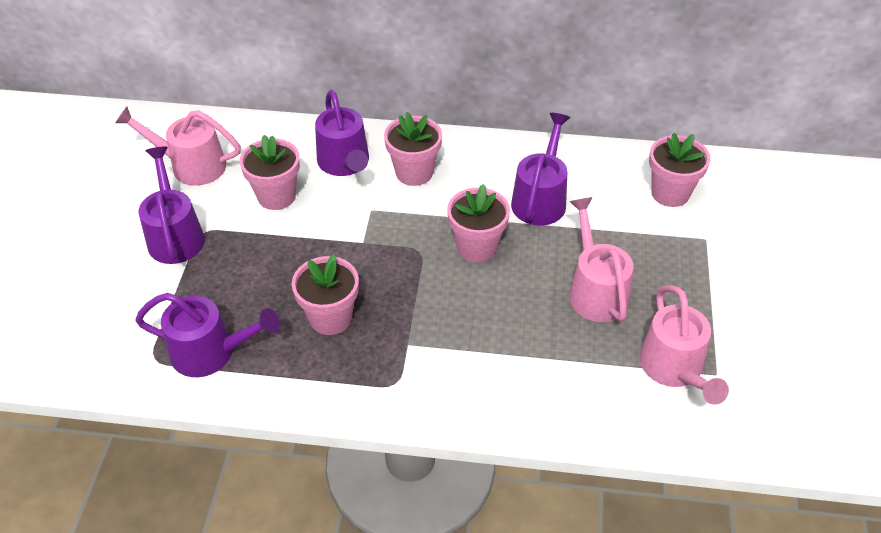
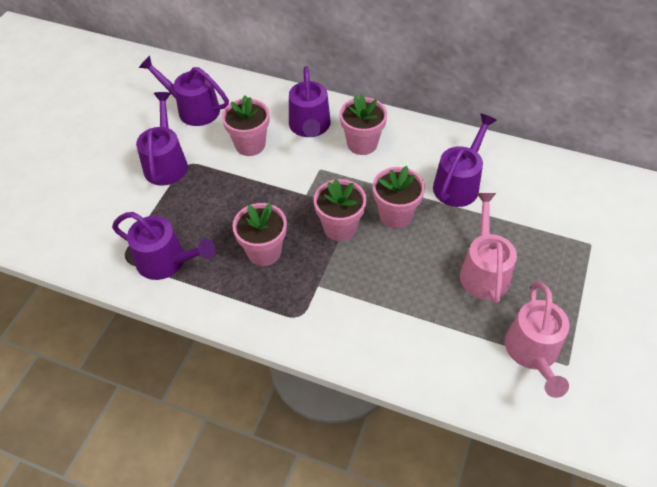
camera: 15 degrees right, 5 degrees up
(190, 165) = (193, 109): pink watering can -> purple watering can
(670, 193) = (571, 198): pink flower pot -> pink flower pot (340, 227)

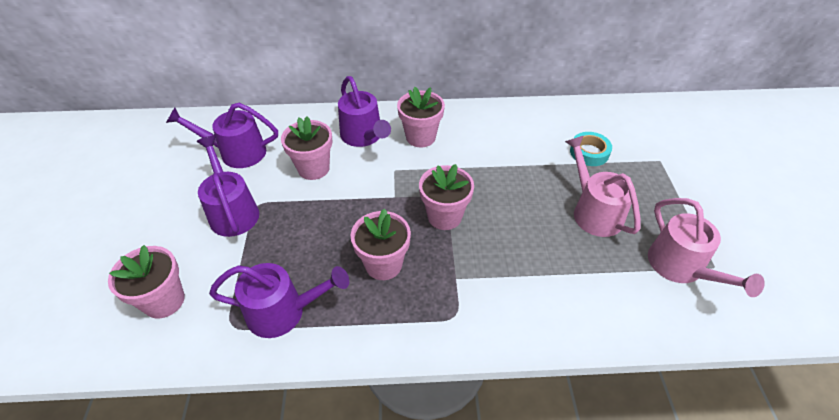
camera: 25 degrees left, 5 degrees down
(395, 215) = (488, 189): pink flower pot -> pink flower pot (164, 301)
(459, 183) = (525, 145): purple watering can -> none
(520, 211) = (589, 152): none -> turquoise tape

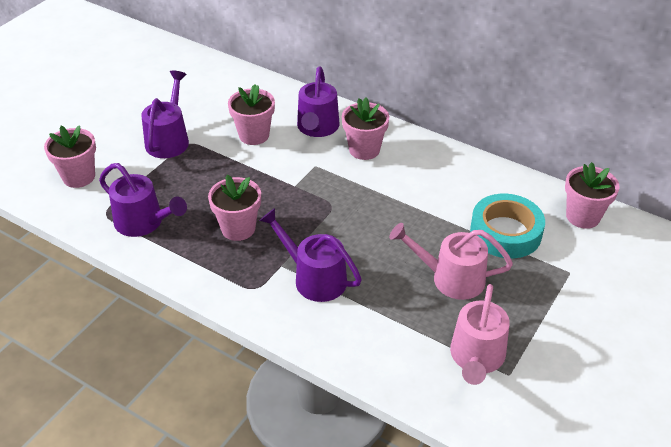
camera: 35 degrees right, 5 degrees down
(236, 152) = (208, 97): purple watering can -> purple watering can (314, 278)
(444, 216) = (318, 219): pink flower pot -> pink flower pot (583, 216)
(589, 152) = (505, 232): turquoise tape -> turquoise tape, size x1.66
(593, 211) = (450, 278): pink watering can -> pink watering can turned 90 degrees counterclockwise

